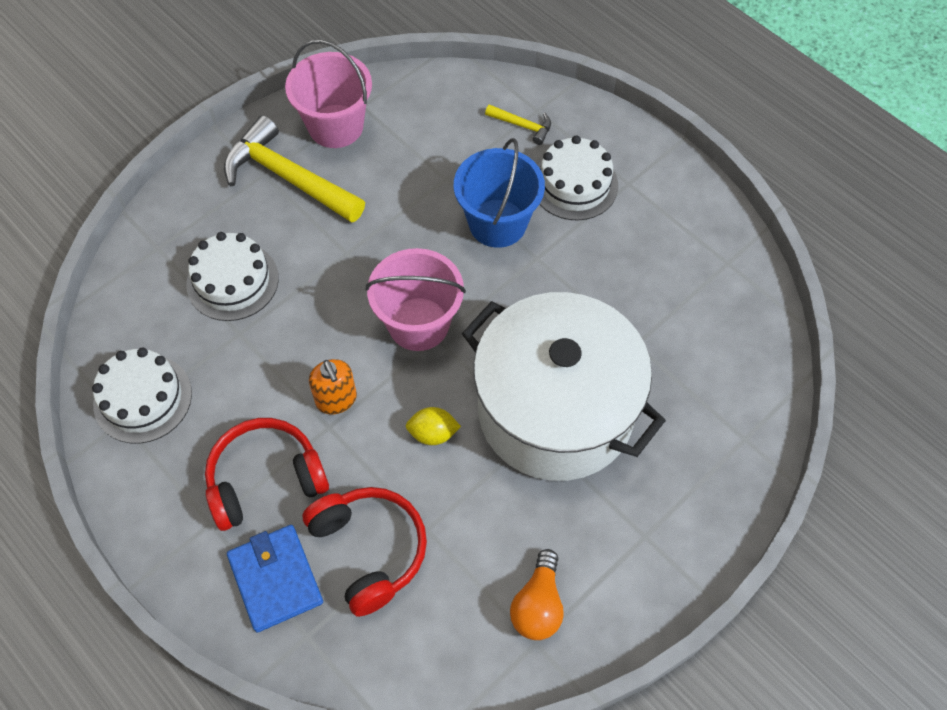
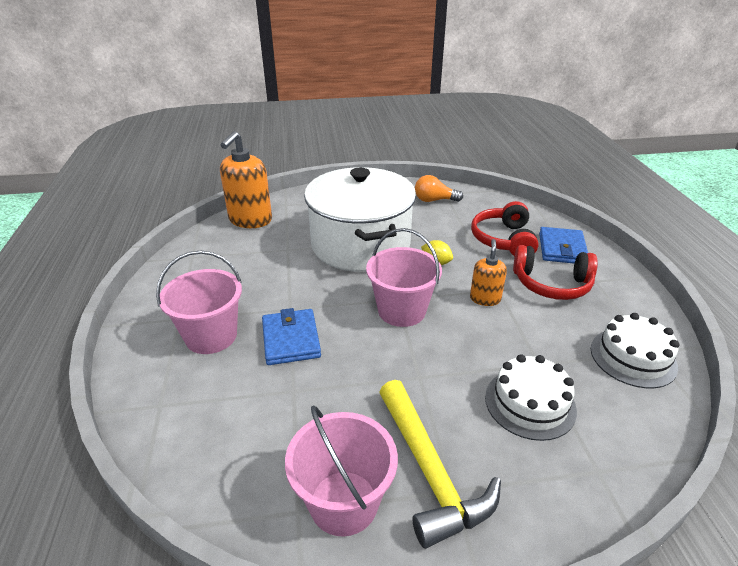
camera: 145 degrees left, 25 degrees down
(497, 223) = (291, 339): blue bucket -> blue wallet
(522, 126) = (188, 398): yellow hammer -> none
(538, 605) = (434, 200): orange light bulb -> orange light bulb turned 135 degrees counterclockwise
(574, 184) = (211, 336): white cake -> pink bucket
(748, 370) = (250, 220): none -> orange soap dispenser

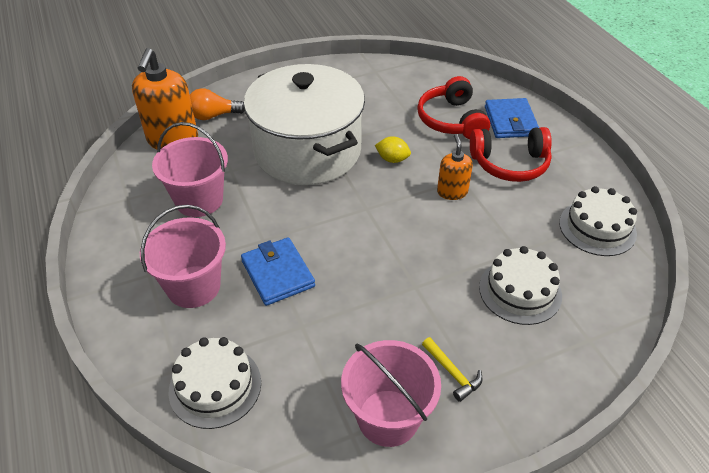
camera: 15 degrees left, 10 degrees up
(187, 429) = (215, 386): none -> white cake
(401, 311) = (376, 220): pink bucket -> pink bucket (199, 200)
(430, 472) = (452, 373): yellow hammer -> yellow hammer, size x0.46
(434, 200) = (366, 82): orange light bulb -> orange light bulb (214, 115)

